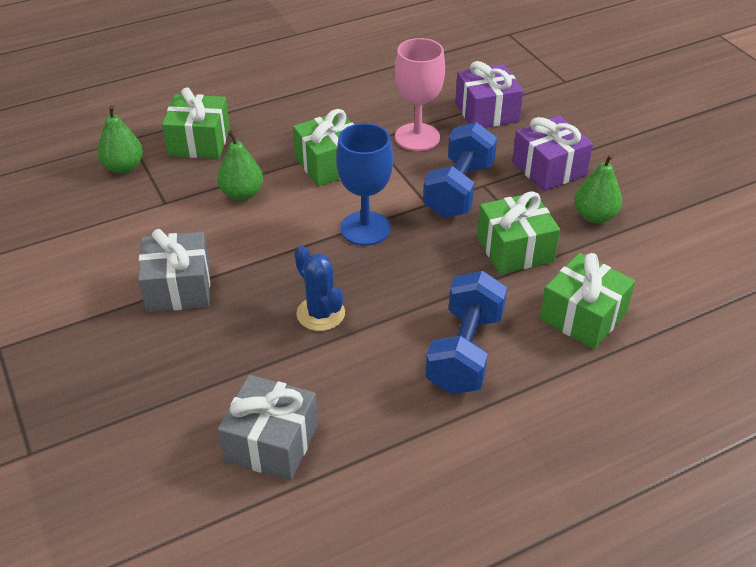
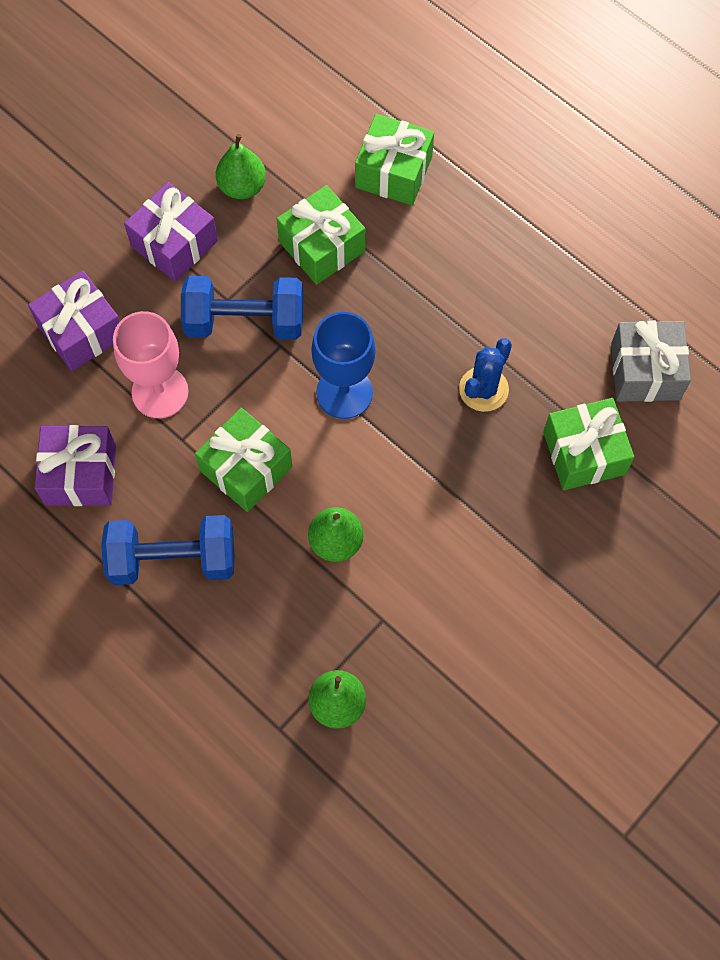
camera: 110 degrees left, 25 degrees up
(178, 288) = (505, 536): grey gift -> none
(199, 142) = (255, 638): green gift -> green gift (584, 453)
(371, 93) = (80, 474): none -> purple gift
(465, 351) = (478, 255): blue dumbbell -> blue dumbbell (173, 559)

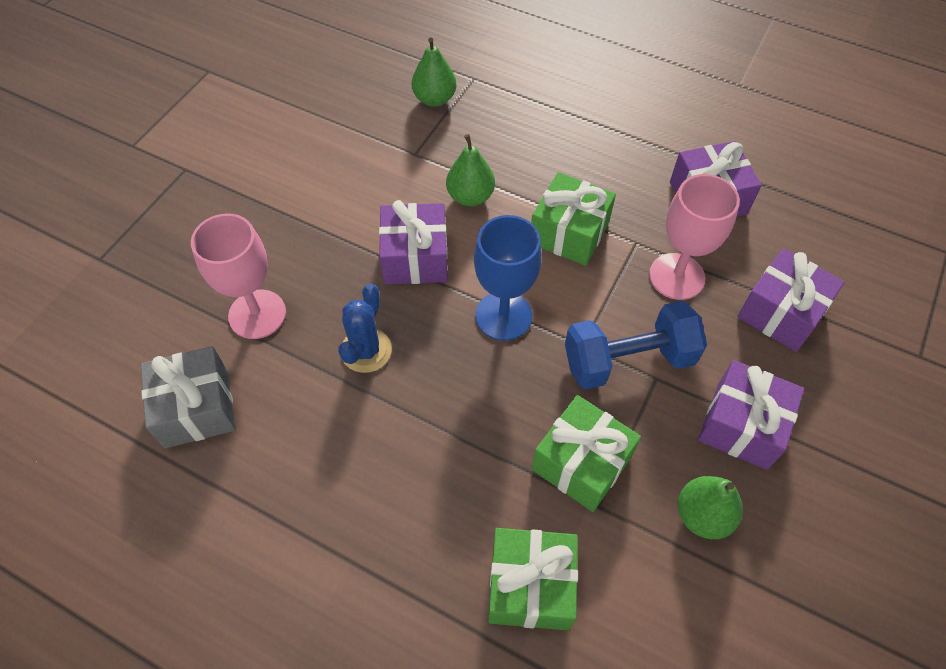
camera: 165 degrees right, 10 degrees down
(173, 559) = (599, 157): blue dumbbell -> none
(414, 479) = (415, 257): none -> purple gift
(584, 453) = (257, 314): green gift -> pink goblet

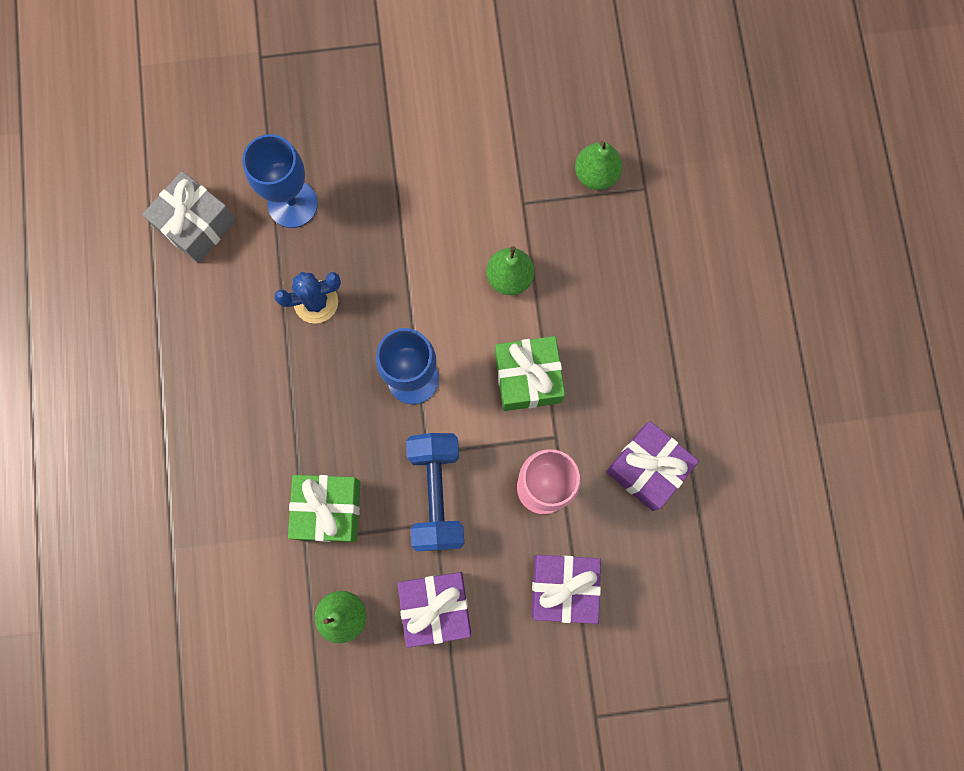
camera: 55 degrees right, 20 degrees up
(257, 314) = (292, 204): pink goblet -> blue goblet
(415, 257) = (420, 278): purple gift -> none
(530, 585) = (219, 529): green gift -> none
(628, 360) = (436, 494): blue dumbbell -> blue dumbbell turned 45 degrees clockwise

